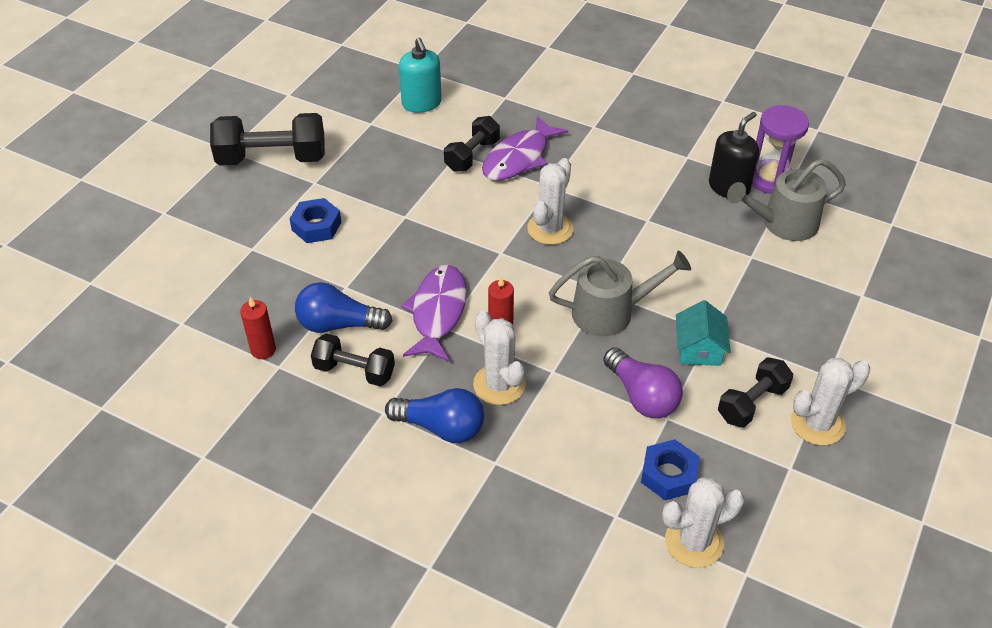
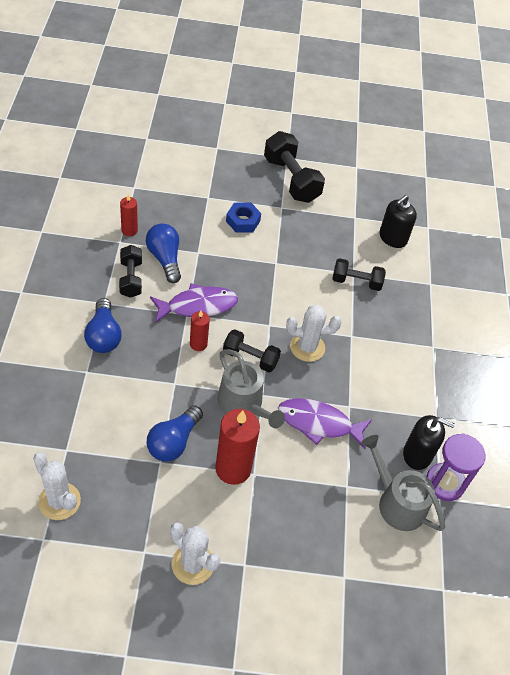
camera: 60 degrees right, 5 degrees up
(421, 103) = (392, 238): turquoise soap dispenser -> black soap dispenser
(499, 384) = (150, 356): white cactus -> none
(519, 158) = (370, 310): purple fish -> purple fish (318, 423)
(642, 396) = (173, 442): purple light bulb -> blue light bulb
(669, 474) = (110, 474): blue nut -> none
(699, 349) = (233, 469): turquoise house -> red candle
(752, 403) = (195, 515): black dumbbell -> black dumbbell (250, 358)

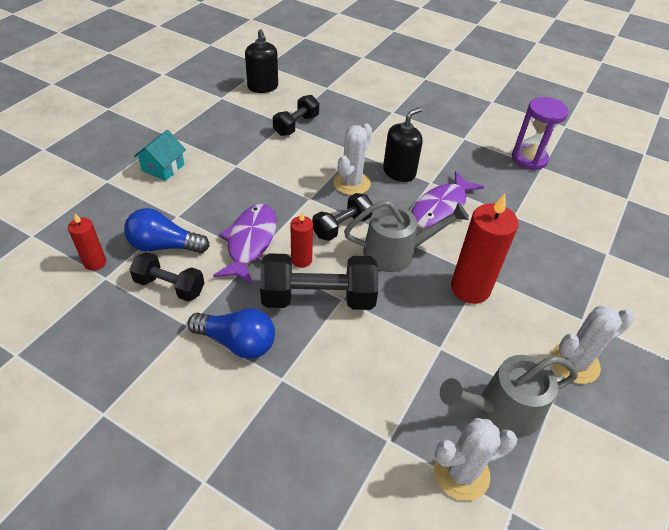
camera: 60 degrees left, 5 degrees down
(173, 442) = (419, 326): blue light bulb -> none
(243, 221) = (163, 167): blue nut -> turquoise house
(291, 180) = (139, 116): black dumbbell -> black dumbbell (318, 298)
(396, 502) = (539, 192): grey watering can -> grey watering can (501, 409)
(417, 454) = (496, 162): black soap dispenser -> black soap dispenser (399, 172)

